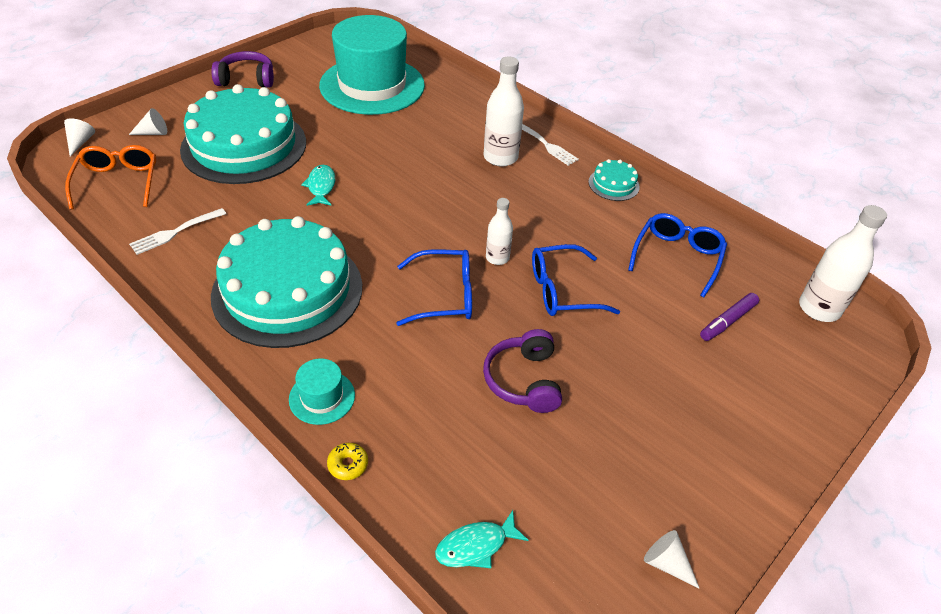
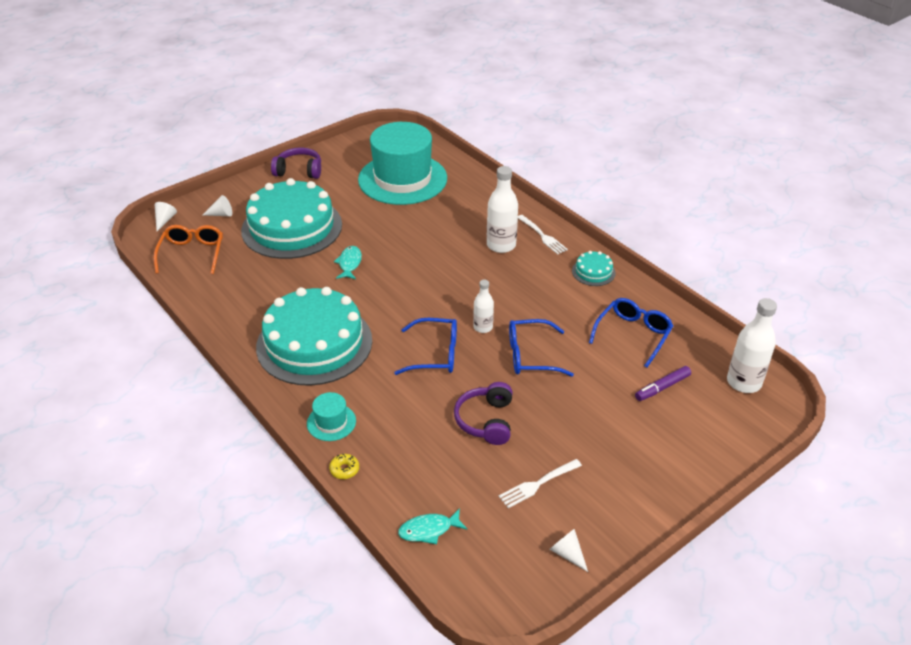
camera: 10 degrees right, 5 degrees down
(176, 232) = (234, 294): white fork -> white fork (538, 484)

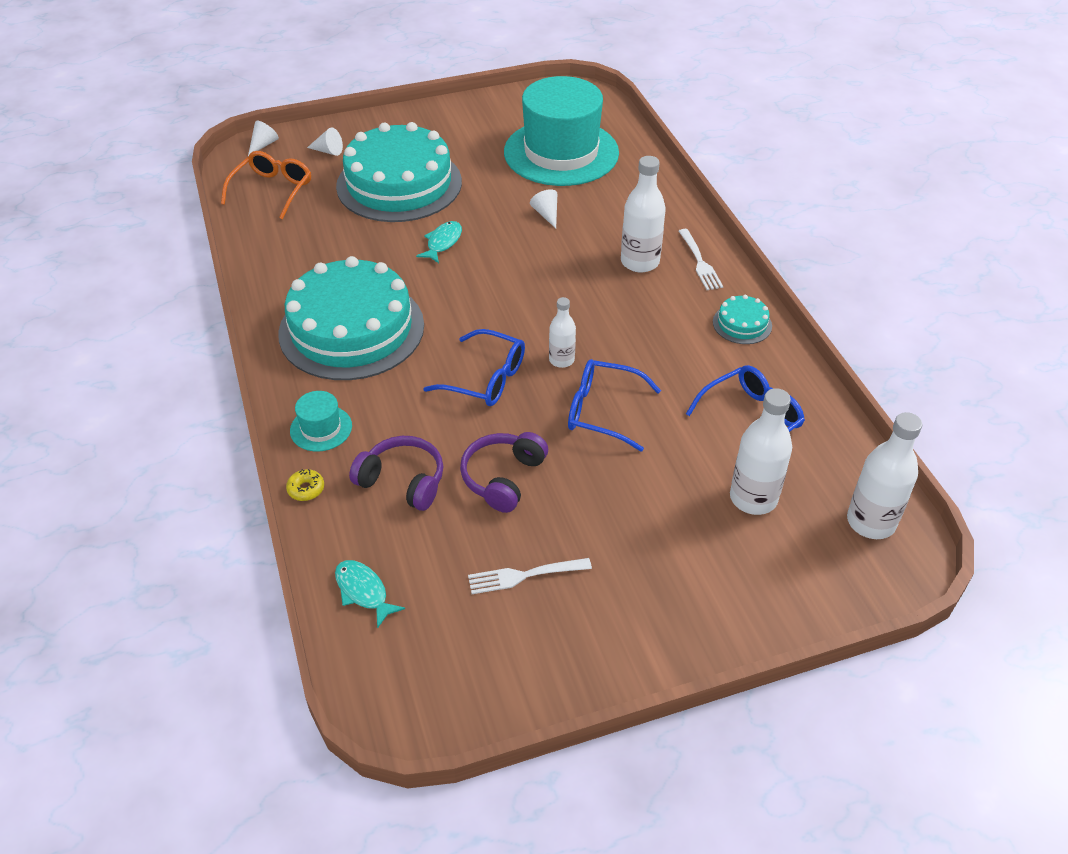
camera: 20 degrees right, 5 degrees up
(299, 171) = (443, 117): purple headphones -> purple headphones (403, 481)
(429, 530) = (363, 591): turquoise fish -> turquoise fish turned 45 degrees clockwise
(567, 553) = (514, 674): white cone -> white cone (546, 214)
(662, 387) = (753, 498): purple marker -> white bottle

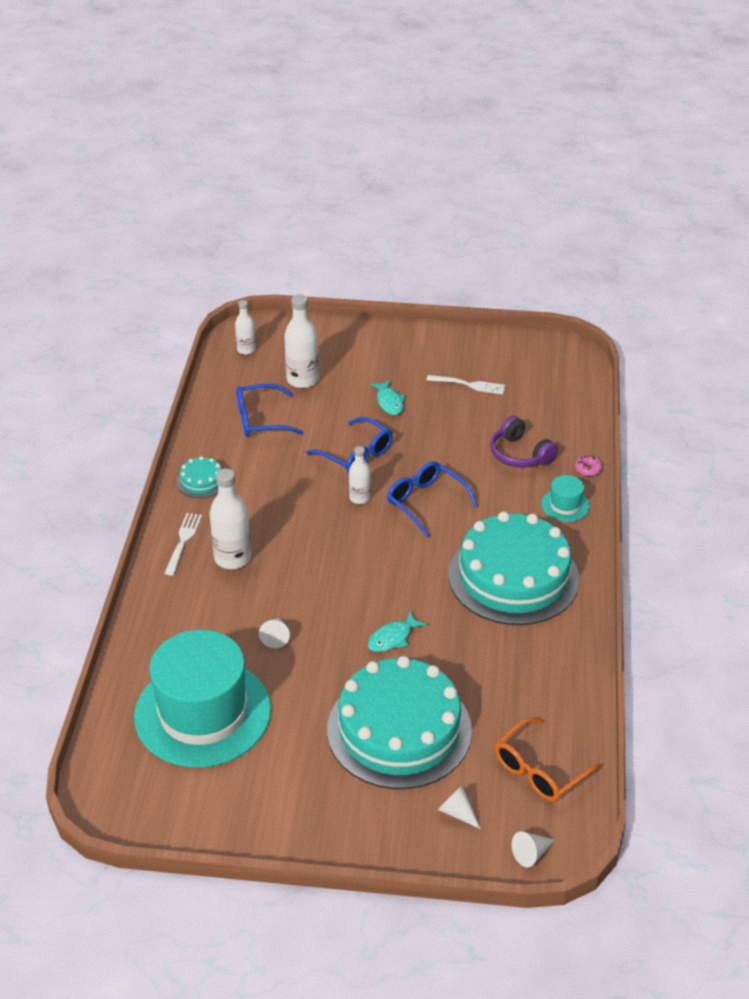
camera: 155 degrees left, 5 degrees down
(306, 489) = (588, 469): yellow donut -> pink donut
(363, 591) = (569, 405): turquoise fish -> turquoise fish (389, 402)
(503, 478) = (451, 436): purple headphones -> none
(871, 522) = (246, 350): white bottle -> white bottle, size x0.60

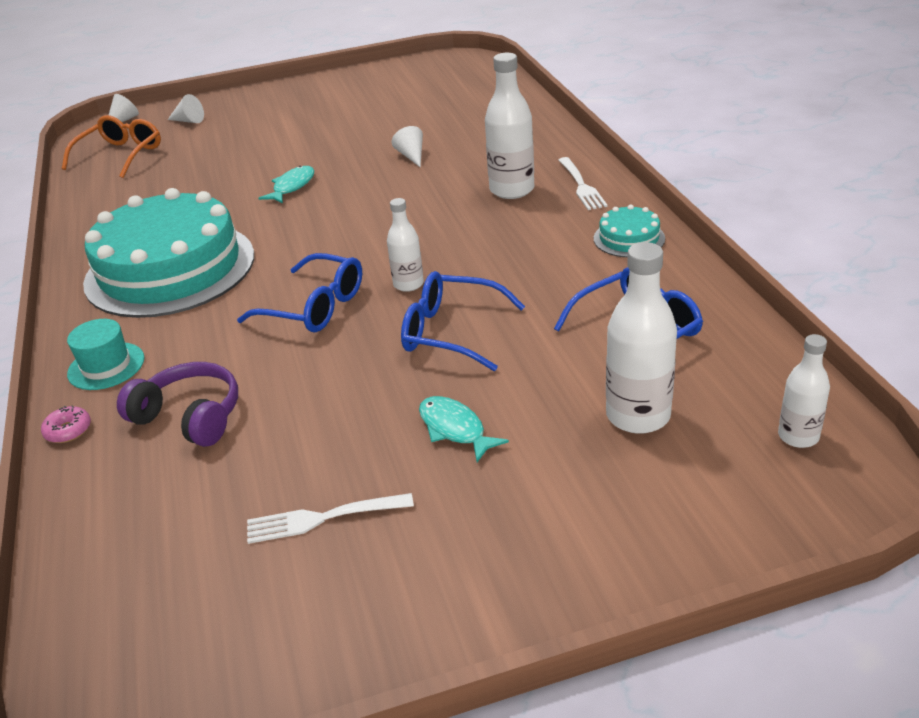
camera: 160 degrees right, 5 degrees down
(203, 713) = (435, 105): turquoise hat -> none
(399, 730) = (256, 141): turquoise cake -> none

